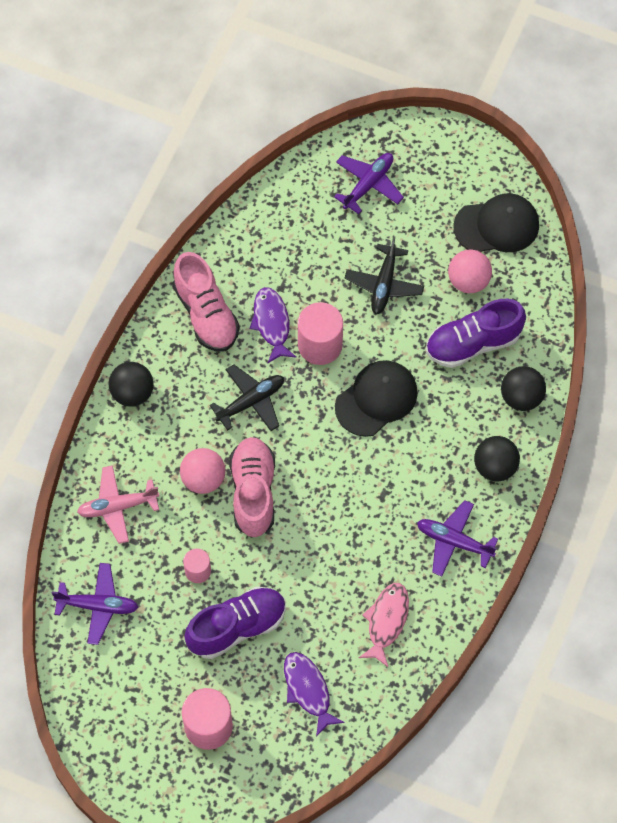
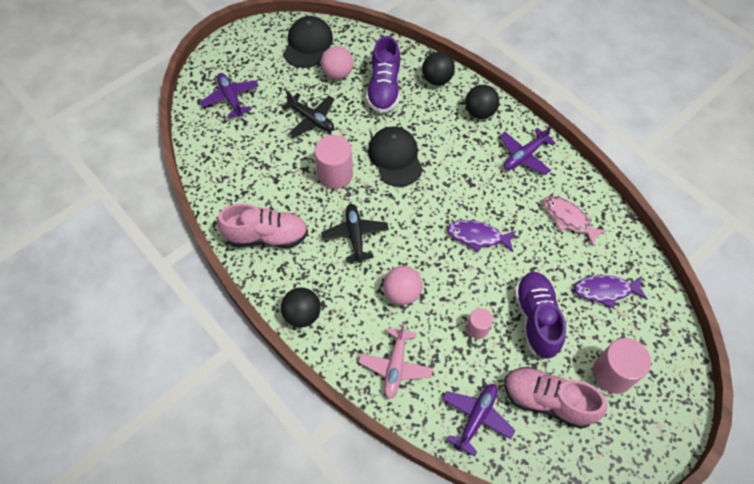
camera: 65 degrees left, 5 degrees down
(253, 492) = (429, 263): pink shoe -> pink shoe (547, 401)
(272, 323) = (300, 197): purple fish -> purple fish (477, 236)

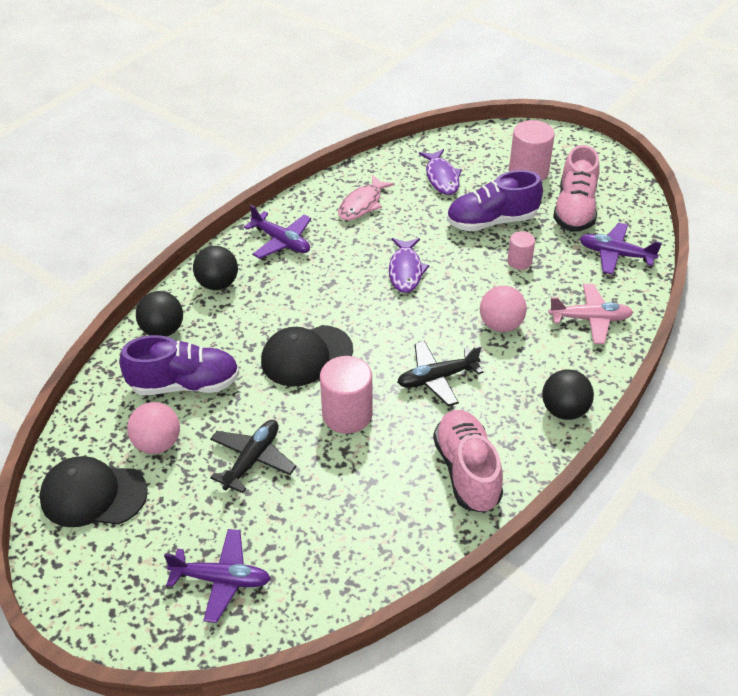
camera: 100 degrees left, 15 degrees down
(231, 98) = (221, 579): purple plane -> purple plane turned 135 degrees counterclockwise

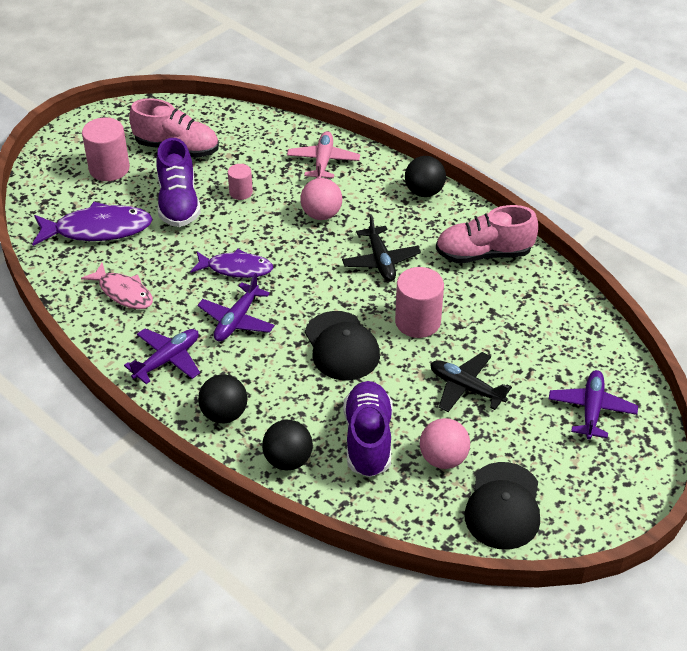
camera: 85 degrees left, 0 degrees up
(441, 177) = (98, 229): purple fish -> purple fish, size x1.50
(615, 254) = (245, 134): purple plane -> purple plane (237, 320)

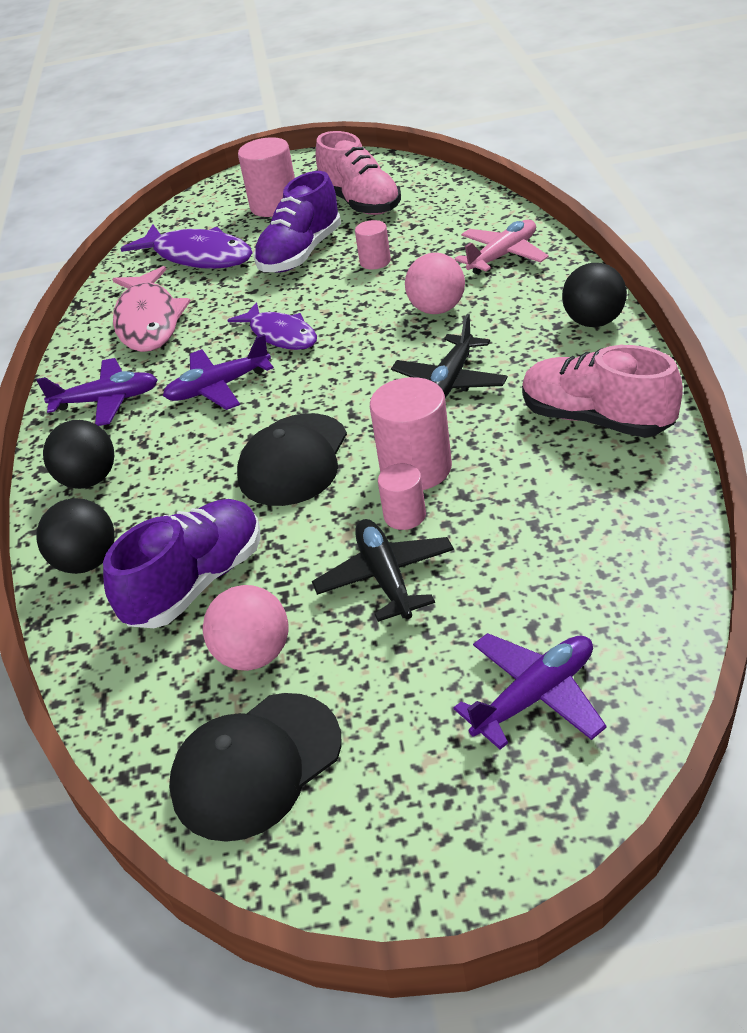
camera: 45 degrees right, 5 degrees down
(123, 292) = (149, 321): pink fish -> pink fish, size x1.50
(440, 351) = (405, 516): none -> pink cylinder

